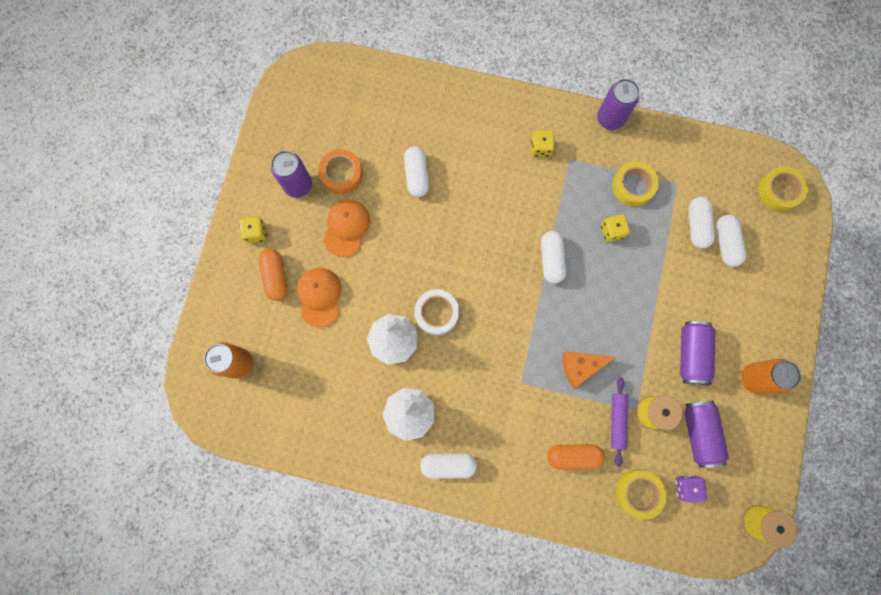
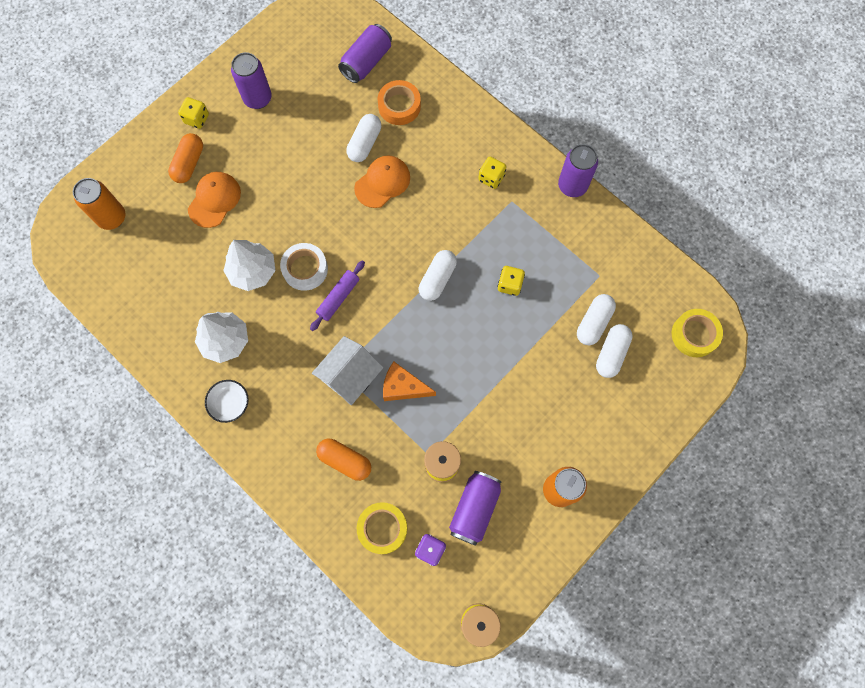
camera: 30 degrees right, 5 degrees down
(342, 174) = (301, 108): orange tape -> orange tape (399, 106)
(346, 228) = (275, 155): orange cap -> orange cap (382, 182)
(448, 465) = (230, 403): white capsule -> white bowl
(532, 382) = (350, 376): none -> white house
(617, 421) = (405, 454): purple rolling pin -> purple rolling pin (338, 298)
(633, 186) = (555, 255): yellow tape -> none
(691, 354) = (513, 434): purple can -> purple can (366, 62)

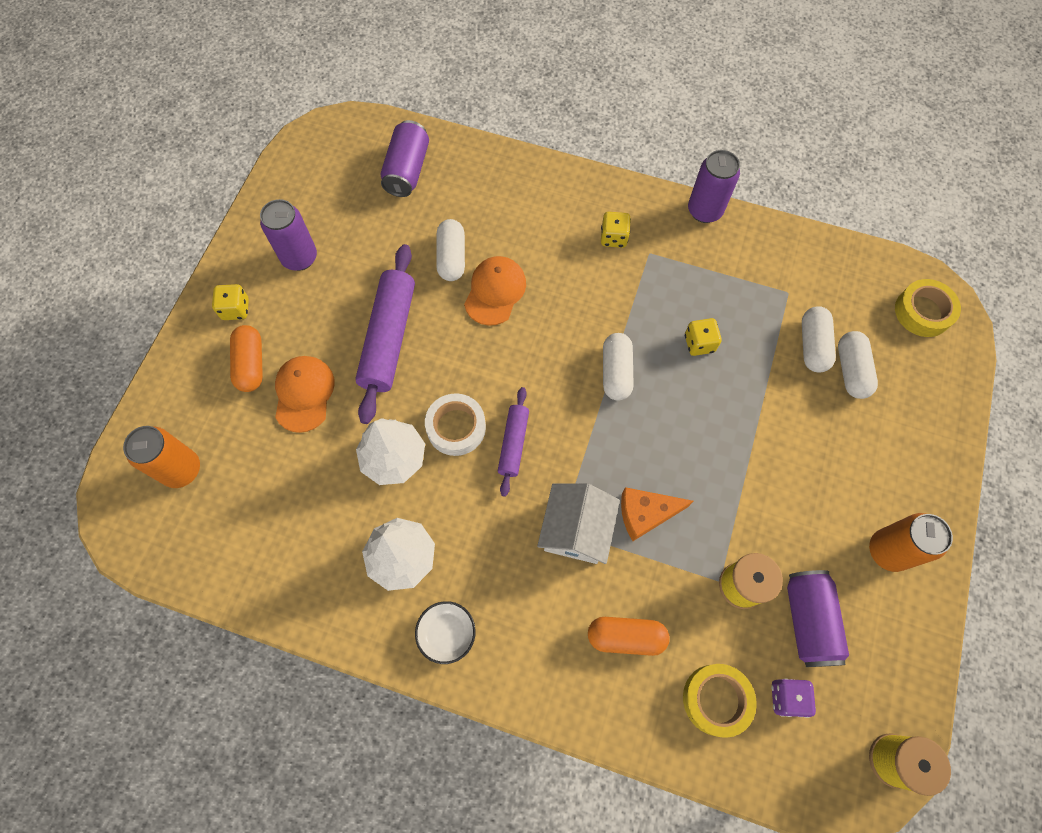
camera: 25 degrees left, 5 degrees down
(291, 185) = (389, 338): none -> purple rolling pin
(399, 106) = (469, 202): orange tape -> none

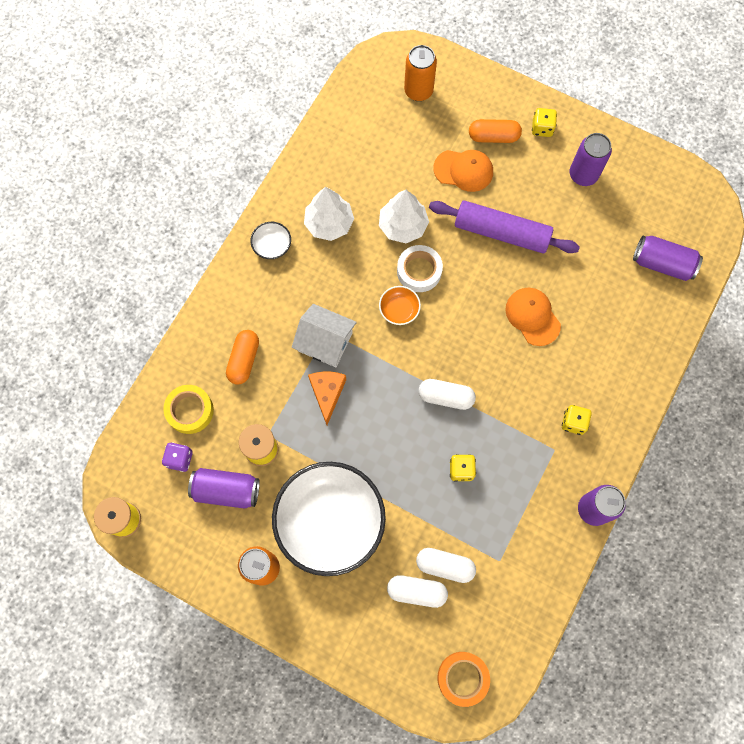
camera: 100 degrees right, 5 degrees up
(451, 257) = (569, 288): white capsule -> none
(495, 291) = (532, 316): orange cap -> orange cap turned 150 degrees counterclockwise
(513, 443) = (399, 309): purple rolling pin -> orange bowl
(805, 480) = (330, 521): none -> white bowl
(922, 312) = (462, 678): yellow tape -> orange tape

